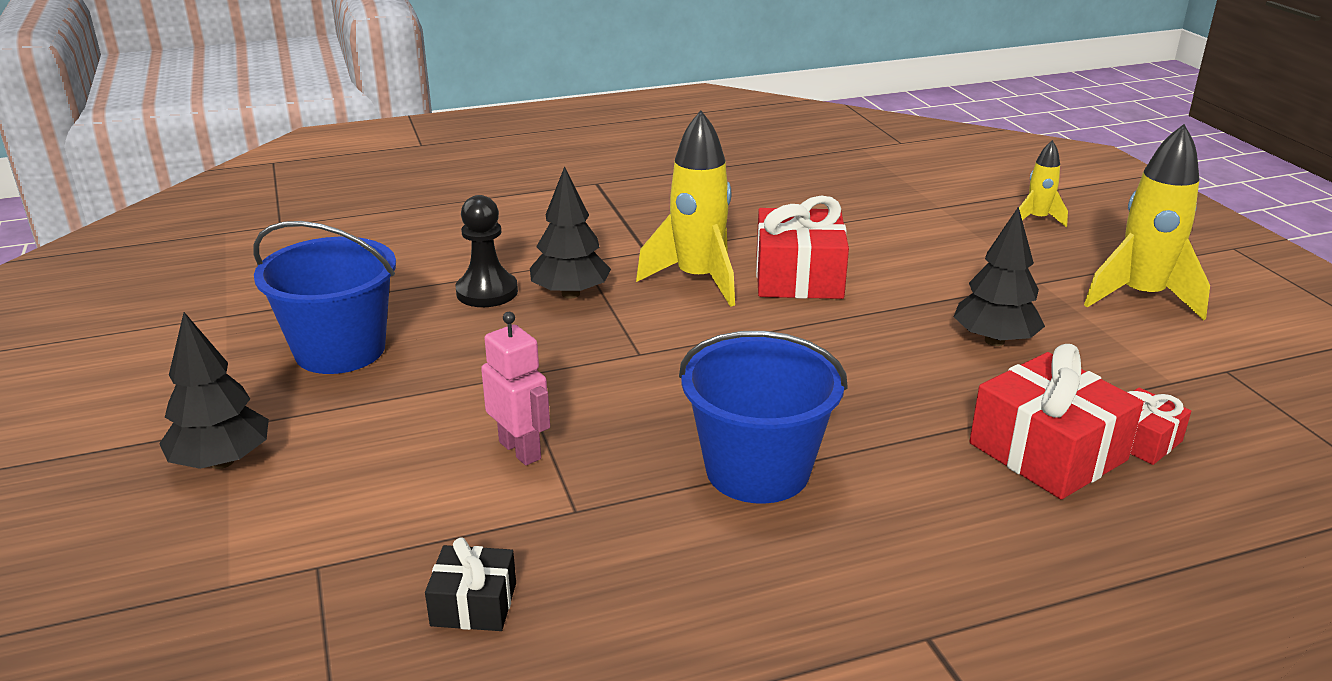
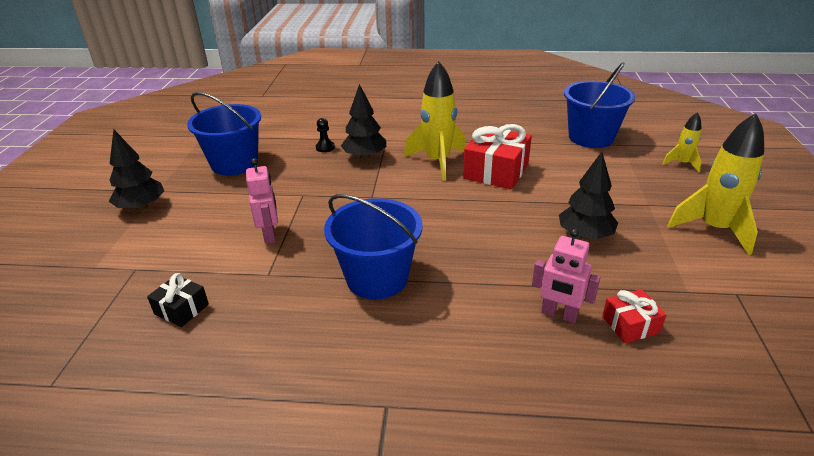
camera: 25 degrees right, 5 degrees up
(487, 292) = (325, 147): black pawn -> black pawn, size x0.56
(891, 204) = (591, 137): none -> blue bucket
(1047, 452) = (559, 314): red gift -> pink robot

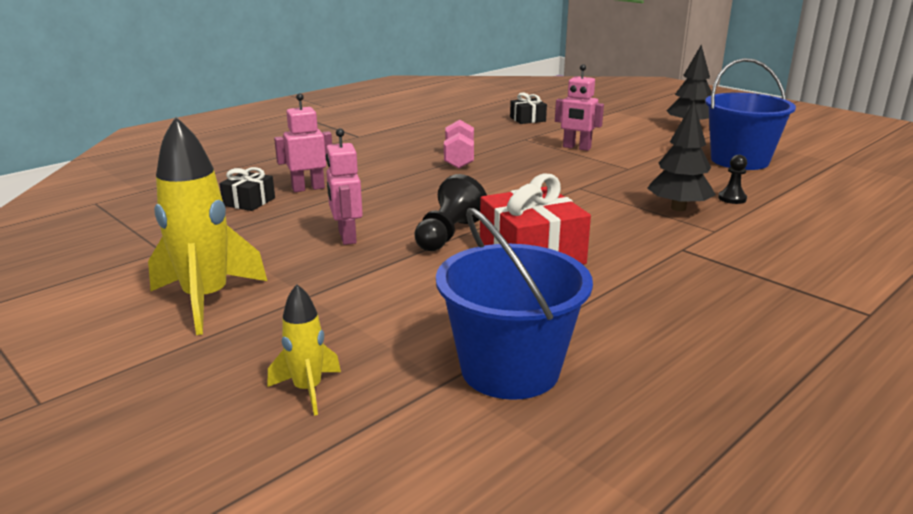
camera: 130 degrees right, 10 degrees down
(377, 278) = (459, 159): blue bucket -> pink dumbbell
(437, 162) = (607, 235): yellow rocket -> none
(518, 204) = (448, 235): none -> black pawn
(585, 235) = (346, 237): black tree -> pink robot
(630, 325) = (249, 202): red gift -> black gift

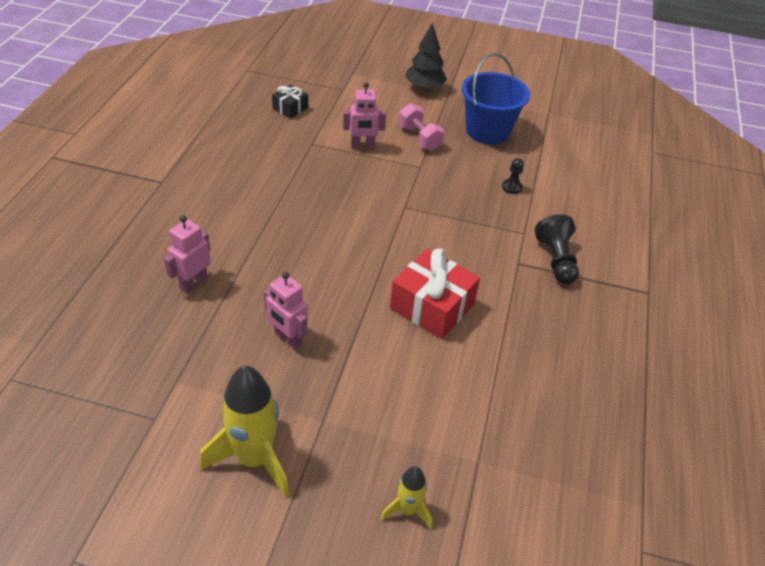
camera: 35 degrees left, 20 degrees up
(249, 202) = (160, 322): black gift -> none
(448, 235) = (359, 306): black pawn -> black pawn (556, 260)
(459, 159) = (283, 194): pink dumbbell -> pink dumbbell (419, 138)
(510, 369) = (504, 432): blue bucket -> none
(678, 208) = (486, 212): black tree -> none

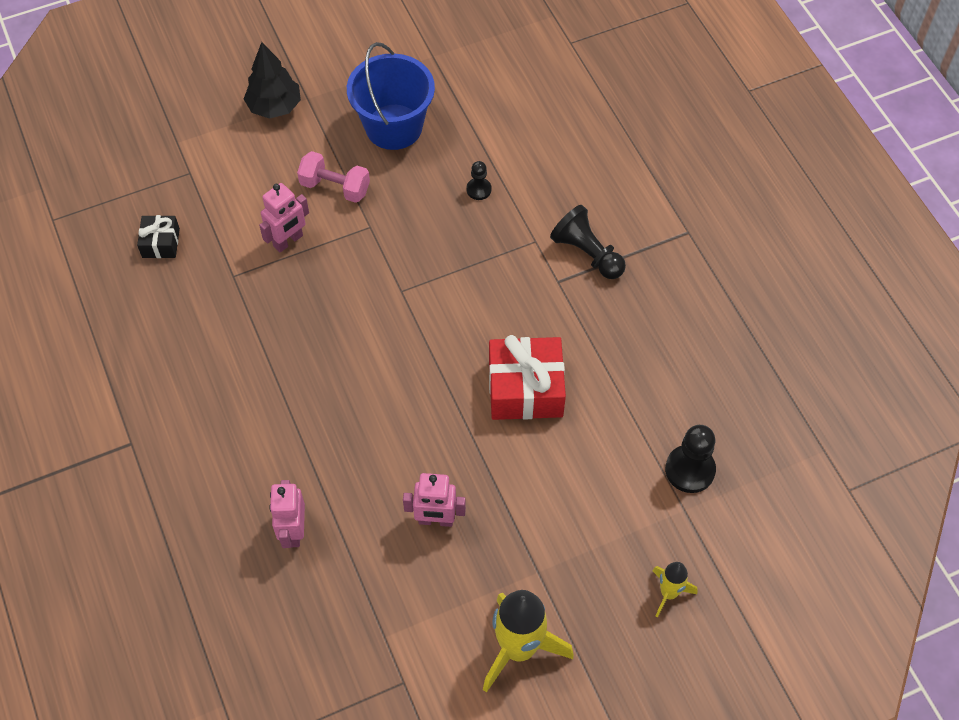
camera: 35 degrees left, 15 degrees up
(509, 438) = (690, 470): none -> black pawn

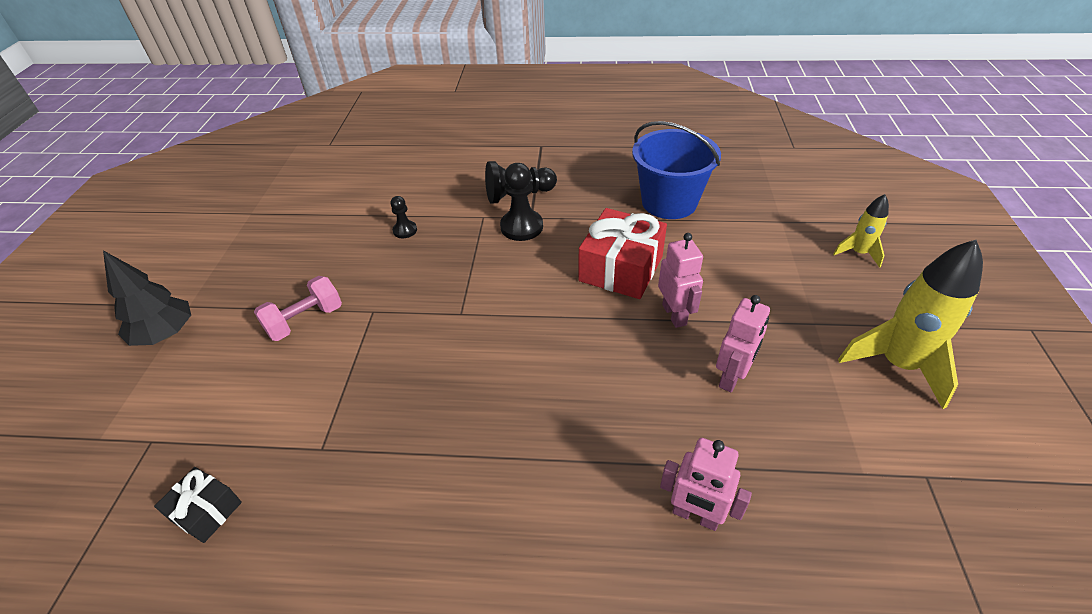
camera: 60 degrees left, 15 degrees down
(288, 241) = (327, 380): pink robot -> pink robot (674, 315)
(394, 127) = (288, 259): blue bucket -> blue bucket (669, 202)
(690, 470) = (746, 207): black pawn -> black pawn (521, 227)

